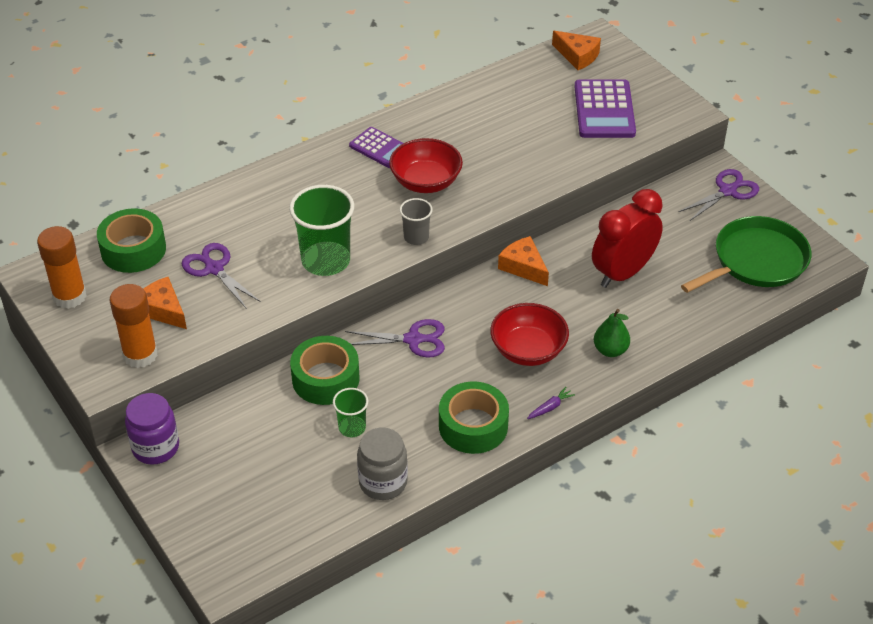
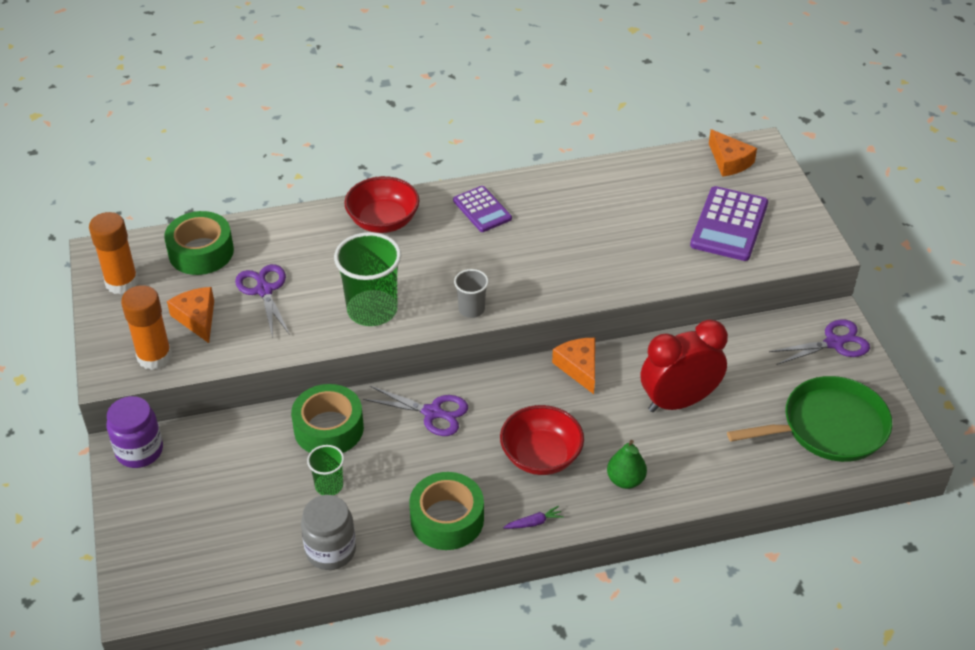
camera: 20 degrees right, 0 degrees up
(426, 182) = (509, 255): red bowl -> red bowl (383, 221)

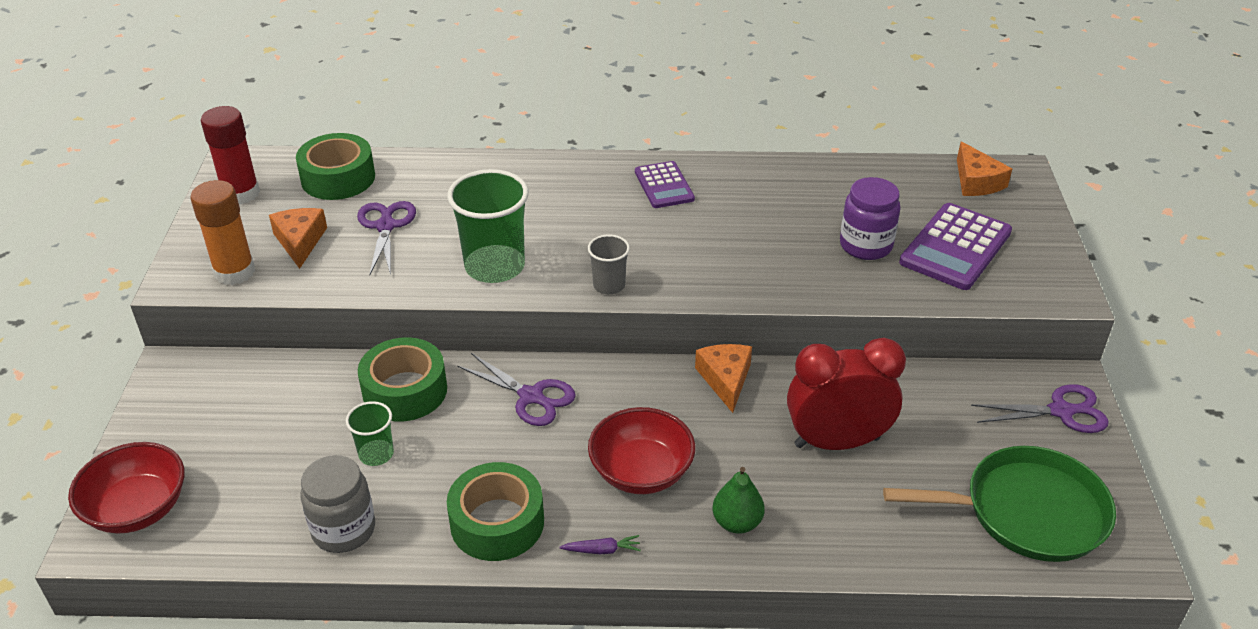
camera: 15 degrees right, 5 degrees down
(122, 282) = (241, 193): orange glue stick -> red glue stick
(139, 451) = (188, 373): purple jar -> purple jar (865, 245)
(383, 221) = (548, 179): red bowl -> red bowl (137, 509)

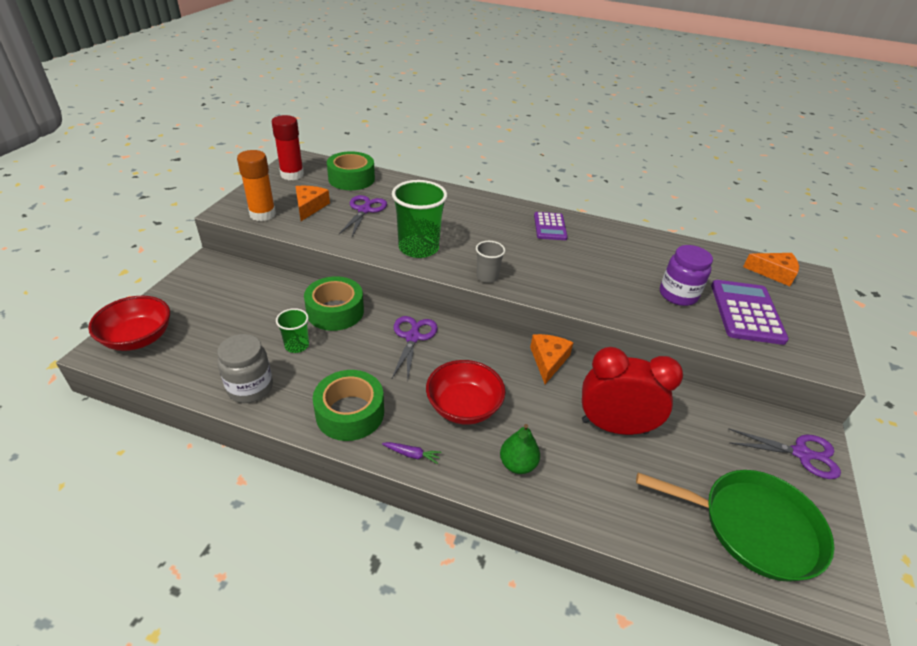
camera: 15 degrees right, 0 degrees up
(532, 397) = (413, 337): purple scissors -> purple scissors turned 135 degrees counterclockwise
(956, 247) = (746, 312): purple calculator -> purple calculator turned 135 degrees clockwise
(976, 181) = (773, 273): orange cheese -> orange cheese turned 75 degrees counterclockwise

